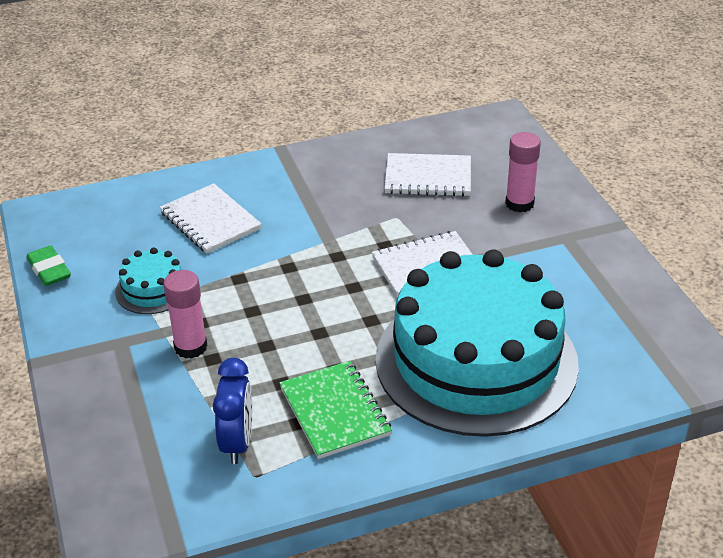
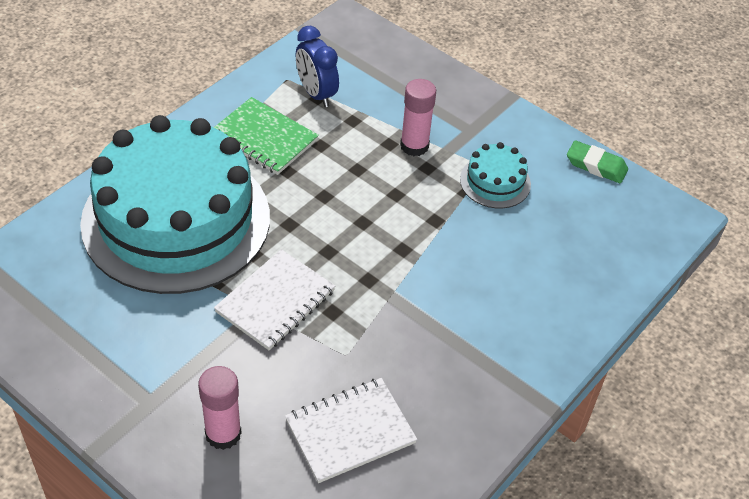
camera: 145 degrees right, 10 degrees up
(210, 221) = (520, 271): white notebook -> none

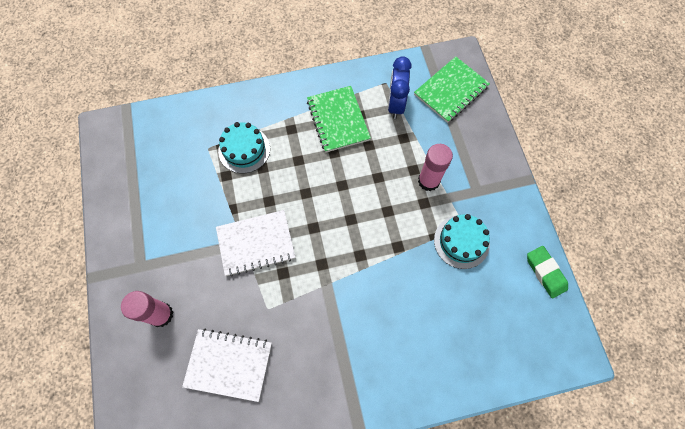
camera: 40 degrees right, 20 degrees up
(176, 219) = (244, 150): turquoise cake -> turquoise cake, size x0.40
(365, 55) = (451, 91): none -> green notebook

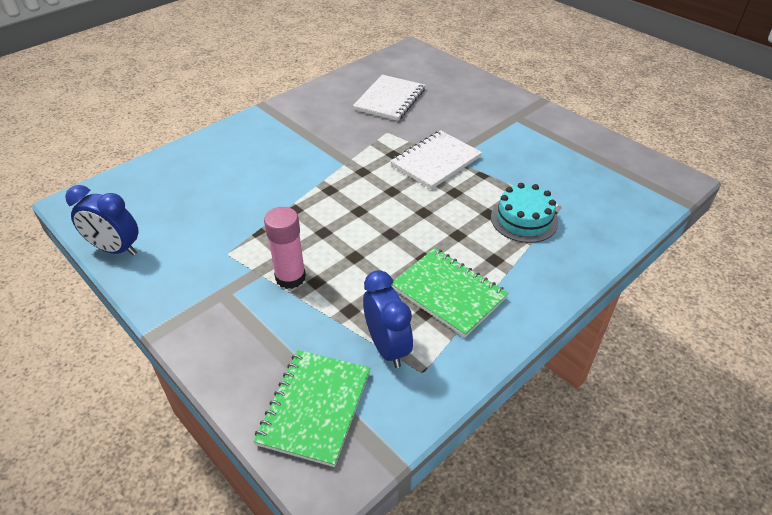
camera: 150 degrees right, 25 degrees down
(161, 314) = (467, 102): pink glue stick -> none
(229, 364) = (389, 99): white notebook -> white notebook turned 45 degrees counterclockwise
(461, 241) = (224, 239): turquoise cake -> none
(545, 272) = (115, 249): green eraser -> blue clock

